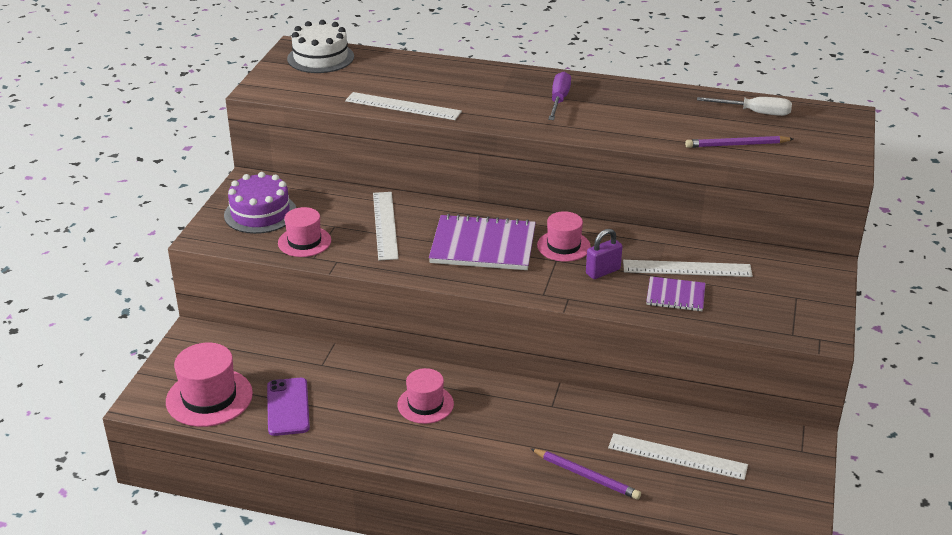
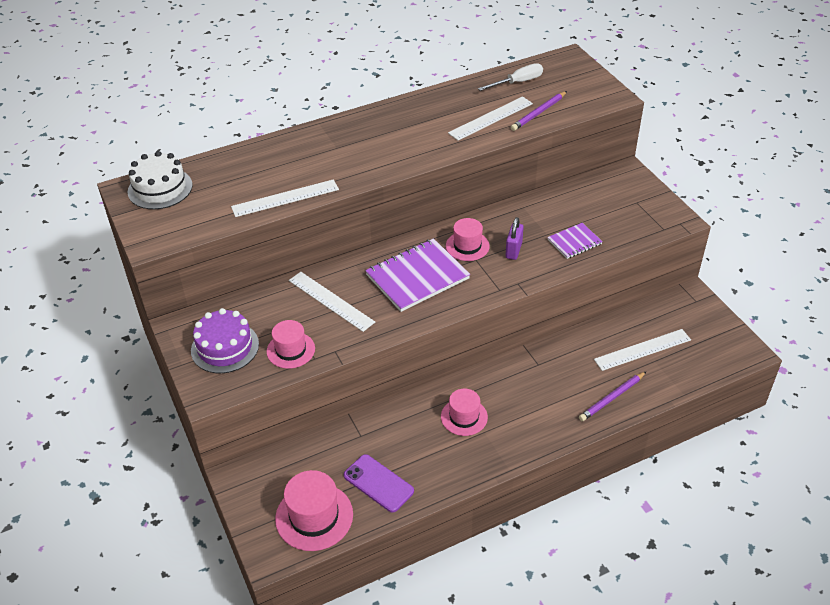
camera: 40 degrees left, 10 degrees up
(559, 100) = (386, 135): purple screwdriver -> none
(586, 476) = (612, 398): purple pencil -> purple pencil turned 150 degrees clockwise
(687, 268) = (557, 218): white ruler -> white ruler (490, 118)

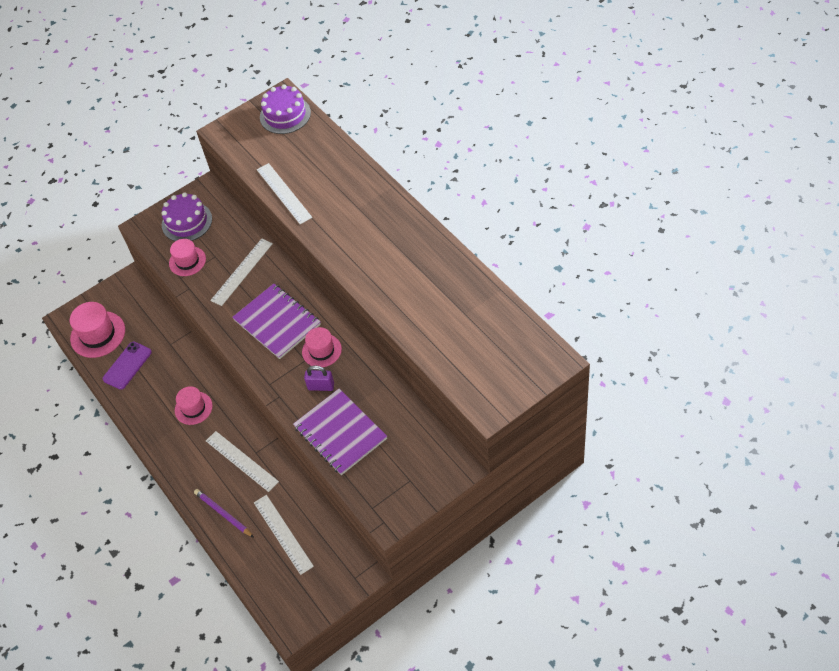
camera: 85 degrees right, 10 degrees up
(160, 188) = (285, 115): white cake -> purple cake
(490, 118) = (426, 311): white ruler -> white ruler (241, 461)
(518, 82) = (495, 322): white screwdriver -> none
(538, 113) = (444, 348): purple pencil -> none
(574, 242) = (340, 433): purple notebook -> purple notebook, size x1.86

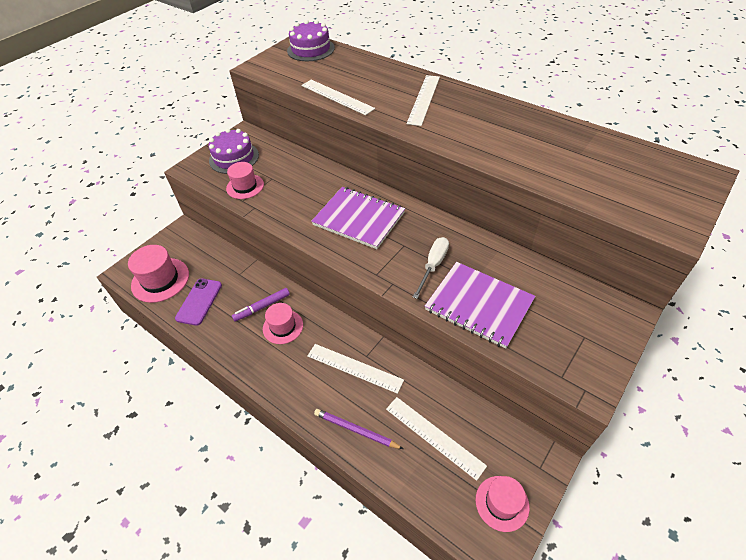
camera: 20 degrees left, 5 degrees down
(181, 384) = (262, 307): none -> purple marker
(242, 272) = (304, 185): white ruler -> white ruler (424, 99)
(321, 350) = (417, 234): pink hat -> pink hat (502, 503)
(321, 386) = (433, 265): purple padlock -> white screwdriver

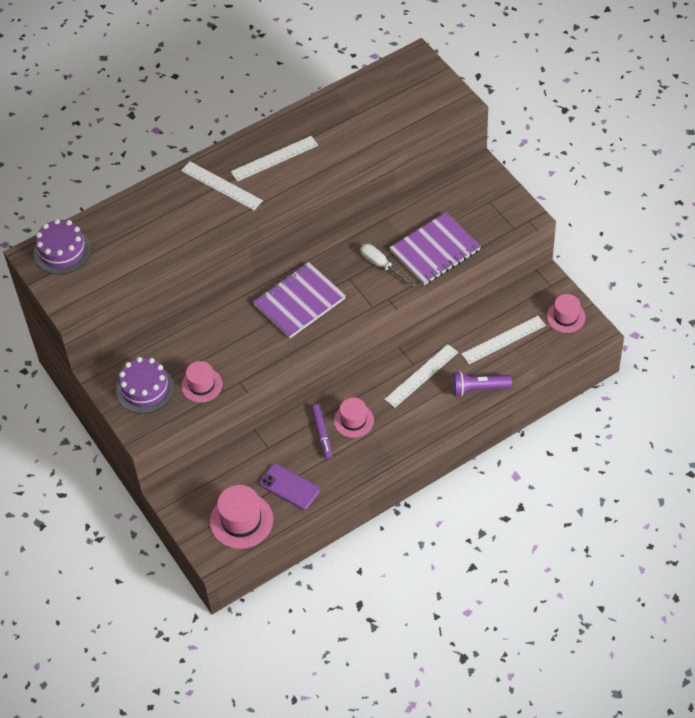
camera: 70 degrees left, 5 degrees up
(337, 97) = (176, 250): white ruler -> white ruler (274, 158)
(356, 430) = (478, 388): purple pencil -> purple flashlight

